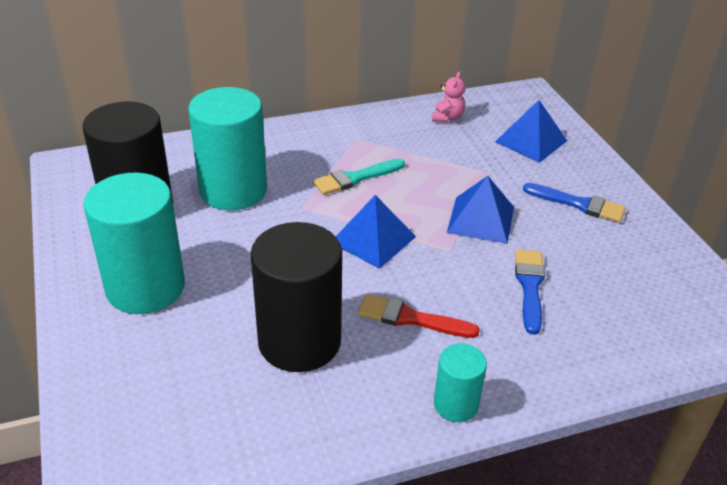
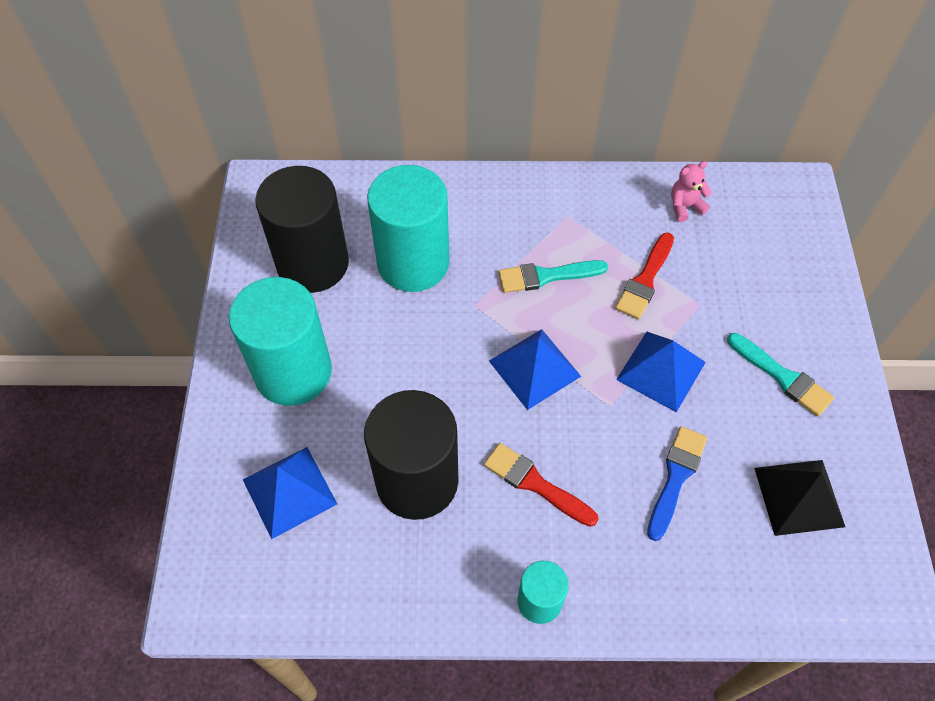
camera: 20 degrees right, 20 degrees up
(438, 166) = (645, 280): none -> red brush
(447, 118) = (685, 206): pink teddy bear -> pink teddy bear turned 150 degrees counterclockwise
(531, 141) = (768, 267): blue pyramid -> blue pyramid (289, 492)
(578, 204) = (782, 377): blue brush -> turquoise brush
(635, 276) = (799, 496): none -> black pyramid

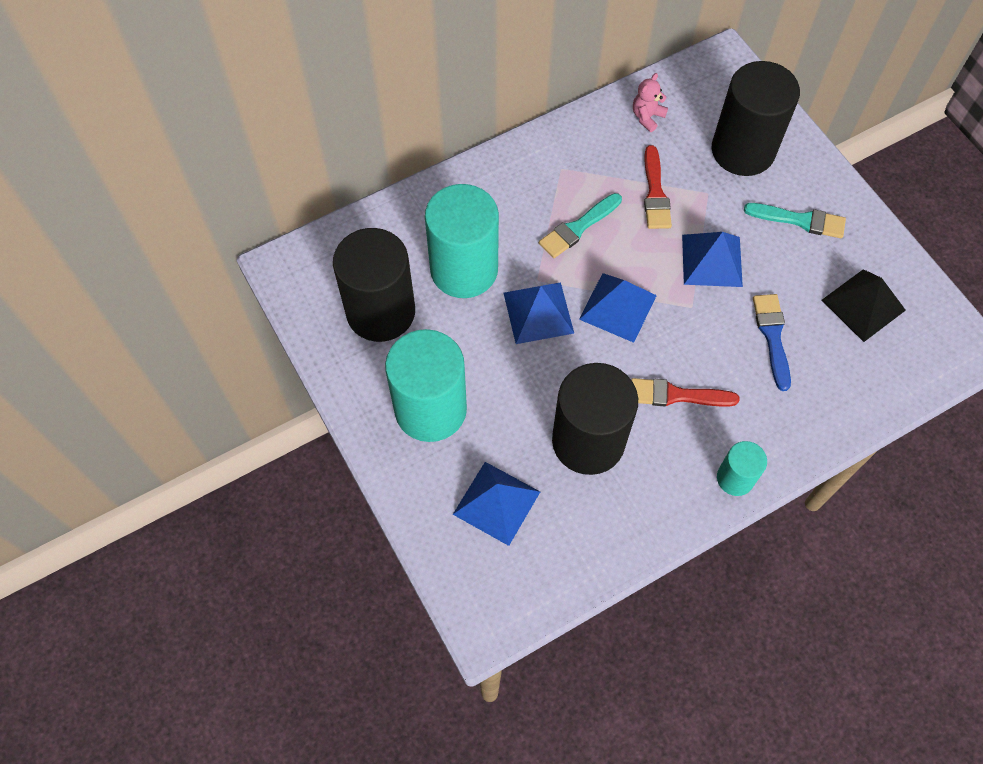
camera: 30 degrees left, 5 degrees up
(454, 335) = (538, 313): none -> blue pyramid
(764, 281) = (743, 150): none -> black cylinder

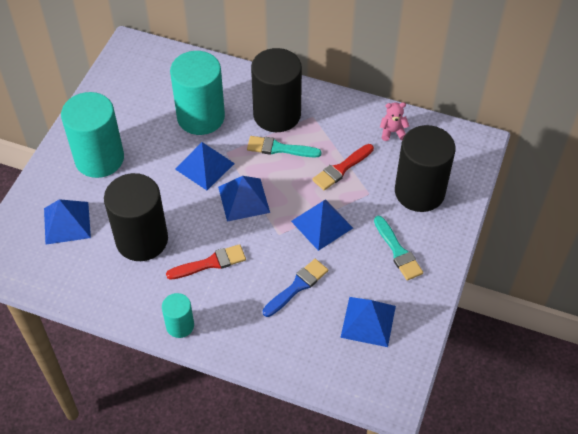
camera: 50 degrees right, 10 degrees down
(380, 312) = (140, 100): black cylinder -> black cylinder (277, 114)
(676, 395) = (210, 263): red brush -> red brush turned 105 degrees clockwise
(863, 305) = (368, 321): black pyramid -> blue pyramid

